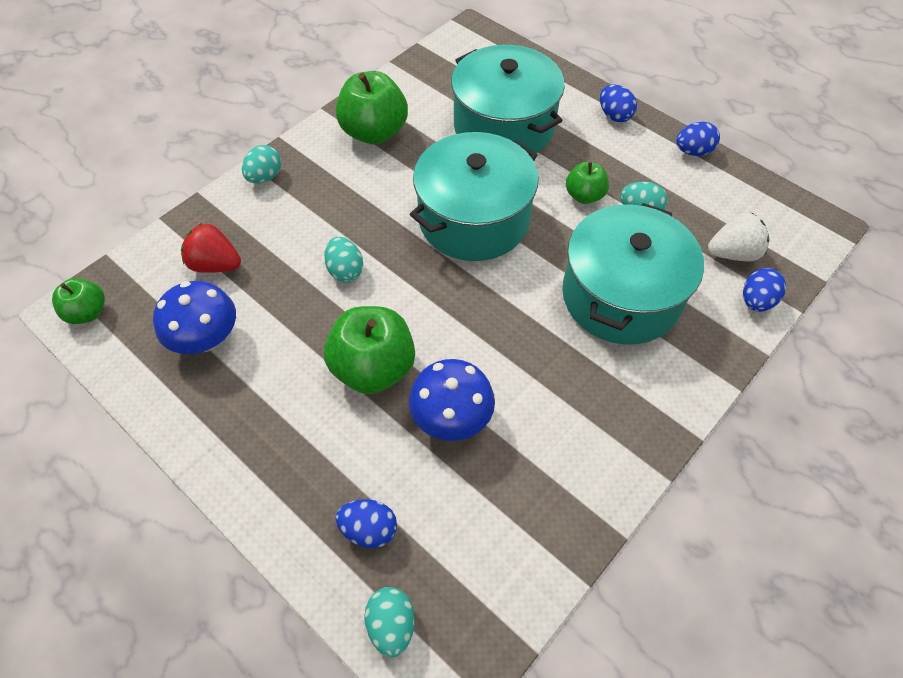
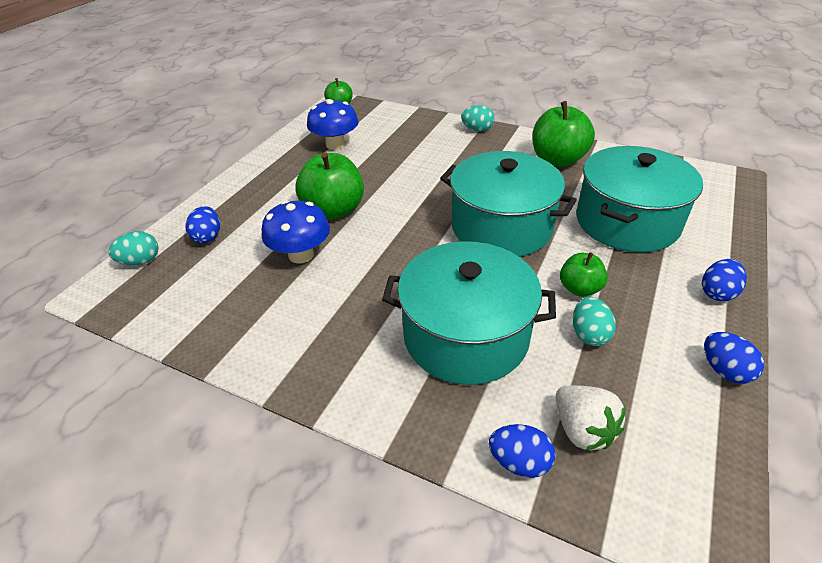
camera: 75 degrees right, 15 degrees down
(215, 264) = (393, 133): red strawberry -> none
(345, 270) = (413, 179): turquoise egg -> none

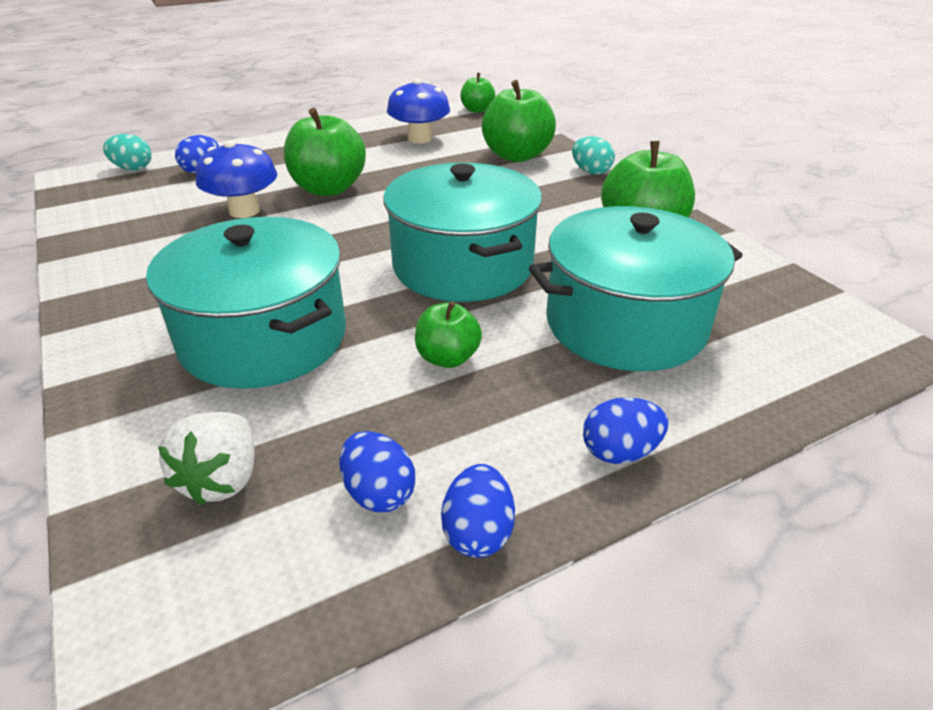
camera: 35 degrees right, 5 degrees down
(418, 134) = (516, 156): none -> green apple
(519, 462) = (123, 465): blue egg -> blue egg (379, 493)
(589, 334) = (382, 403): turquoise egg -> none

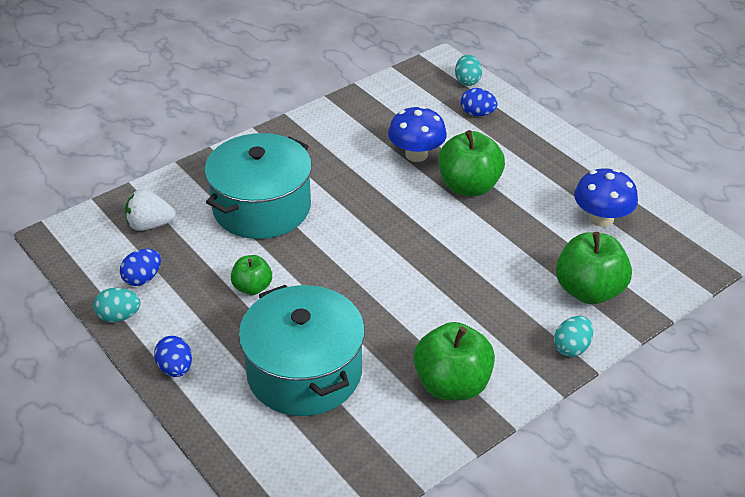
camera: 80 degrees right, 5 degrees up
(463, 265) = (365, 280): turquoise pot -> none
(477, 110) = (707, 248): green apple -> none
(478, 532) = (119, 316): blue egg -> turquoise egg

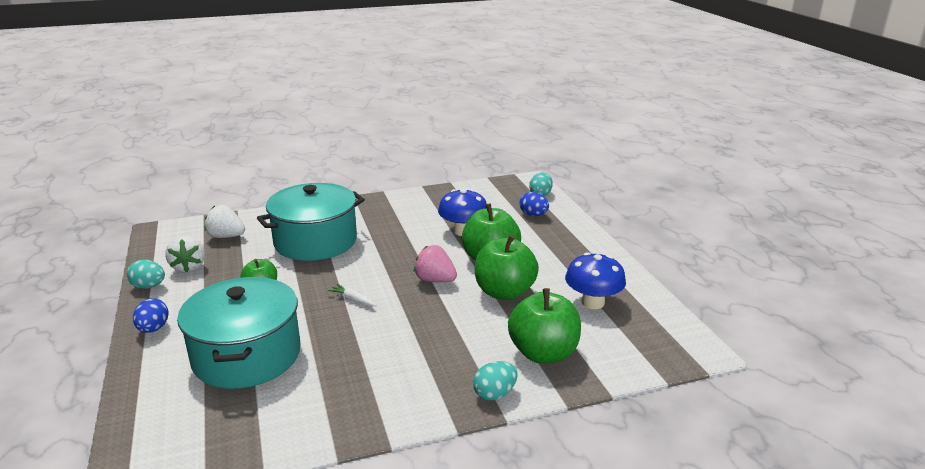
camera: 20 degrees right, 15 degrees down
(143, 278) = (189, 267): blue egg -> white strawberry
(363, 276) = (353, 300): none -> white carrot
(430, 229) = (435, 280): none -> pink strawberry
(452, 384) = (361, 396): green apple -> green apple (504, 292)

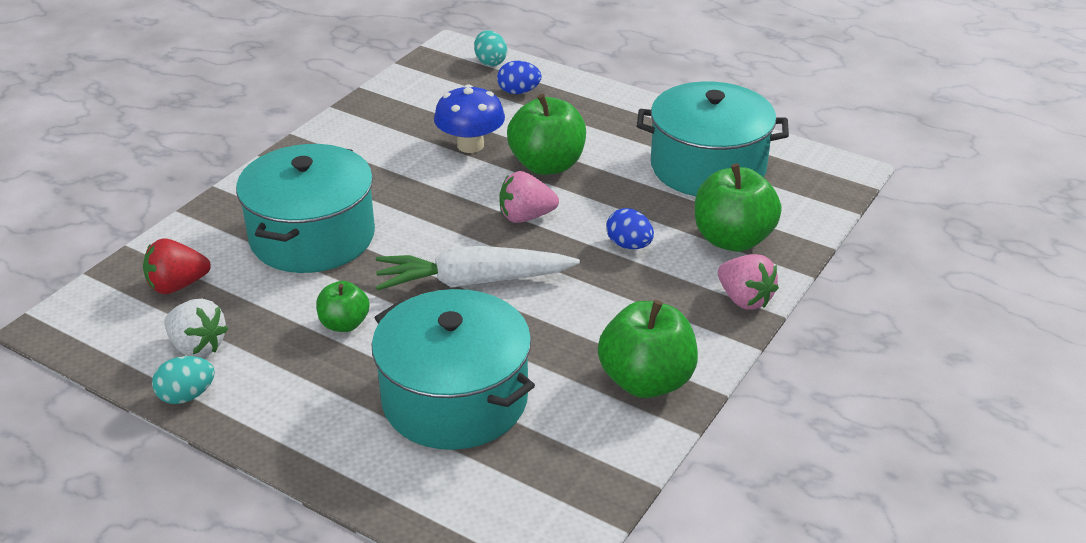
camera: 40 degrees left, 10 degrees up
(153, 329) = (291, 435): blue egg -> blue egg (629, 245)
(226, 236) = (177, 285): white strawberry -> red strawberry
(353, 300) = (472, 281): white carrot -> white carrot, size x2.49
(494, 394) = (744, 299): turquoise egg -> pink strawberry
(504, 292) = (614, 196): green apple -> green apple (646, 381)
(593, 302) = (708, 167): blue mushroom -> turquoise pot

